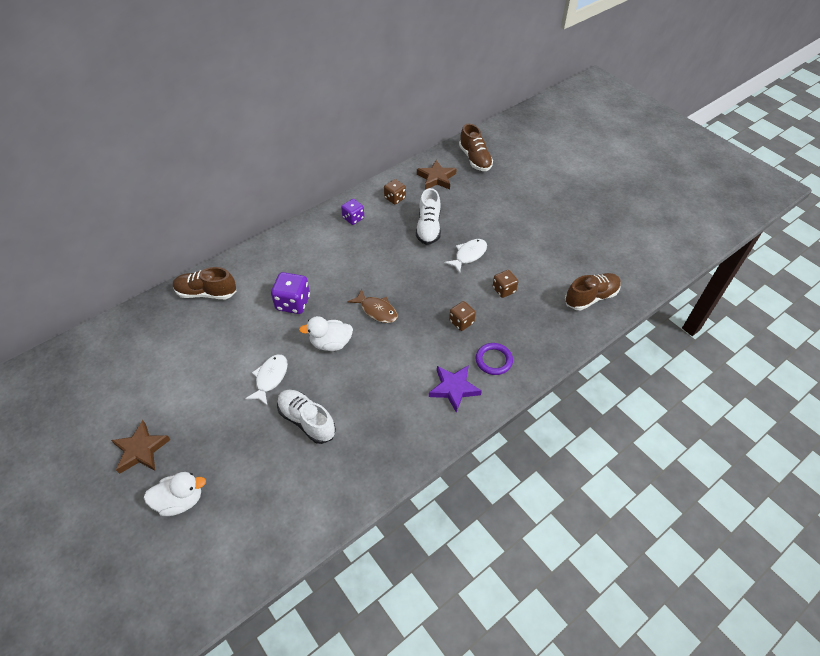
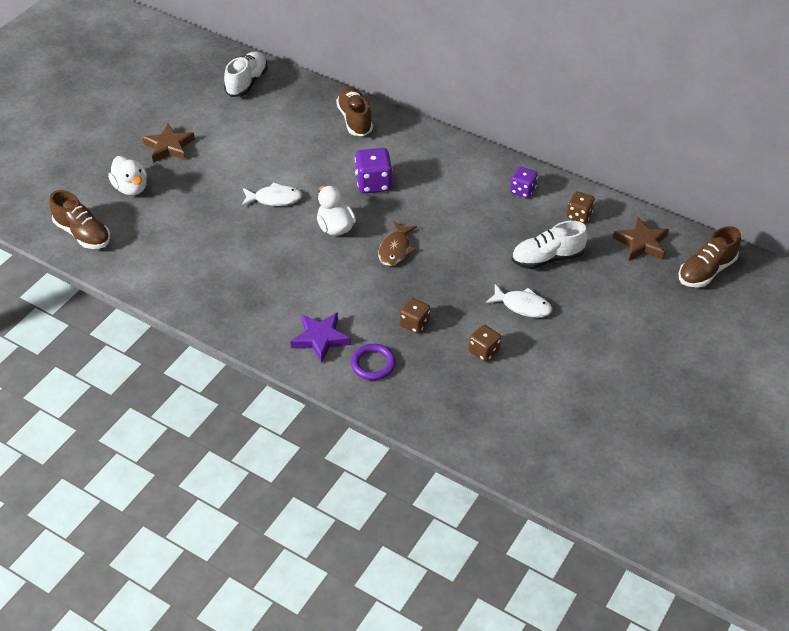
camera: 70 degrees right, 5 degrees down
(307, 421) = (237, 239): white shoe -> white shoe (247, 83)
(591, 297) = (517, 440): brown shoe -> brown shoe (83, 234)

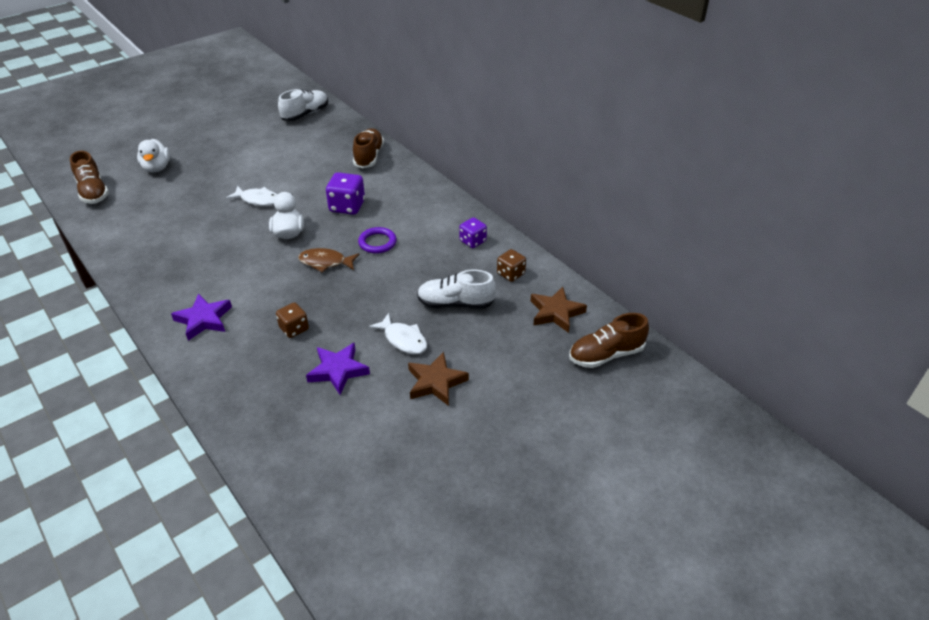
camera: 20 degrees right, 5 degrees down
(169, 147) = (210, 145): brown star -> brown star (436, 382)
(373, 364) = (231, 354): purple ring -> purple ring (377, 242)
(395, 249) = (325, 262): brown fish -> brown fish turned 60 degrees clockwise
(484, 351) = (338, 370): brown dice -> purple star

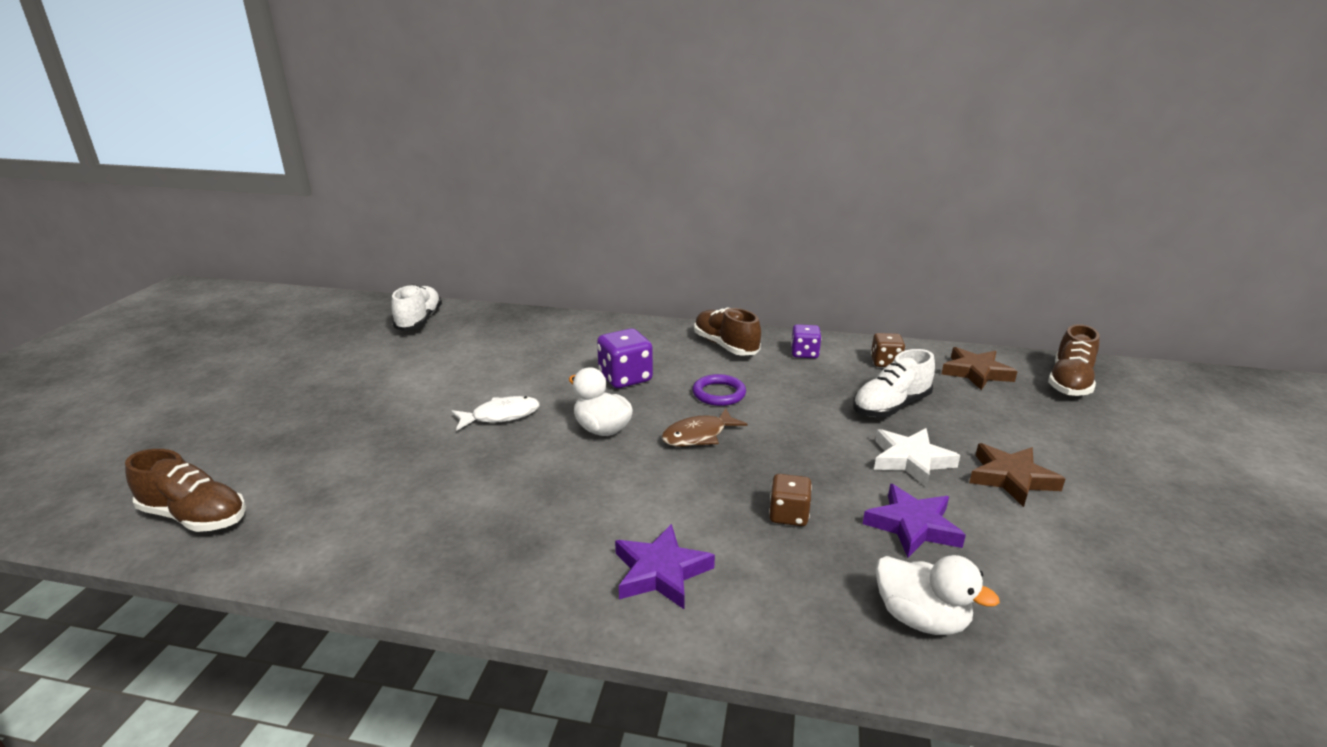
camera: 40 degrees left, 15 degrees down
(157, 168) = (276, 444): white duck -> white duck (921, 618)
(369, 157) = (568, 330): brown shoe -> brown shoe (725, 346)
(403, 339) = (911, 460): white fish -> white star

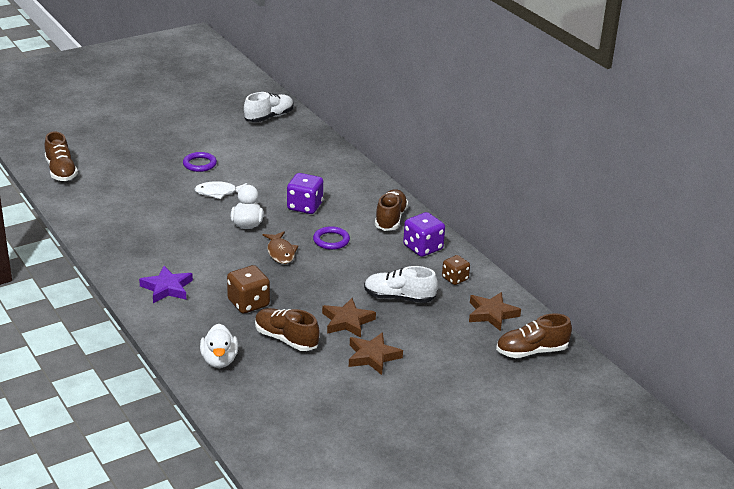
camera: 45 degrees right, 5 degrees up
(417, 399) = (199, 164): none -> purple ring
(501, 416) = (219, 193): white fish -> white fish turned 150 degrees clockwise
(698, 435) = (280, 252): brown fish -> brown fish turned 120 degrees counterclockwise
(788, 515) = (248, 303): brown dice -> brown dice, size x1.55
(804, 353) = (423, 248): purple dice -> purple dice, size x1.55
(911, 460) = (347, 321): white star -> brown star
(912, 526) = (286, 339): purple star -> brown shoe

